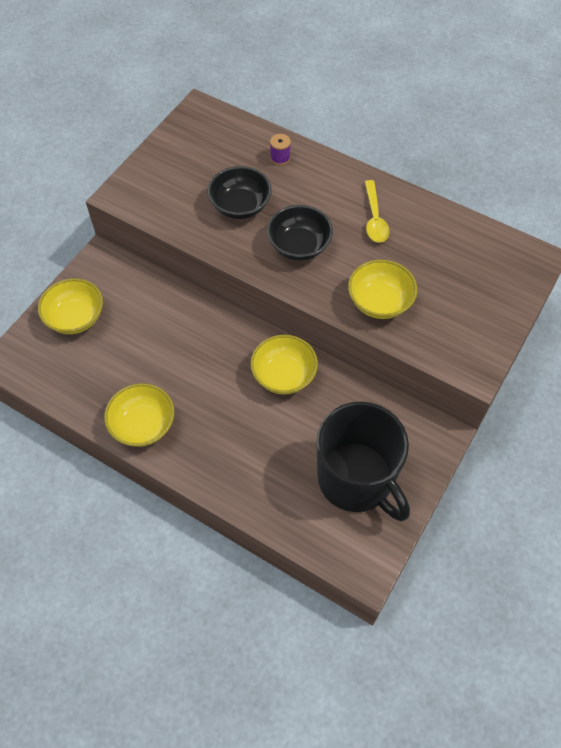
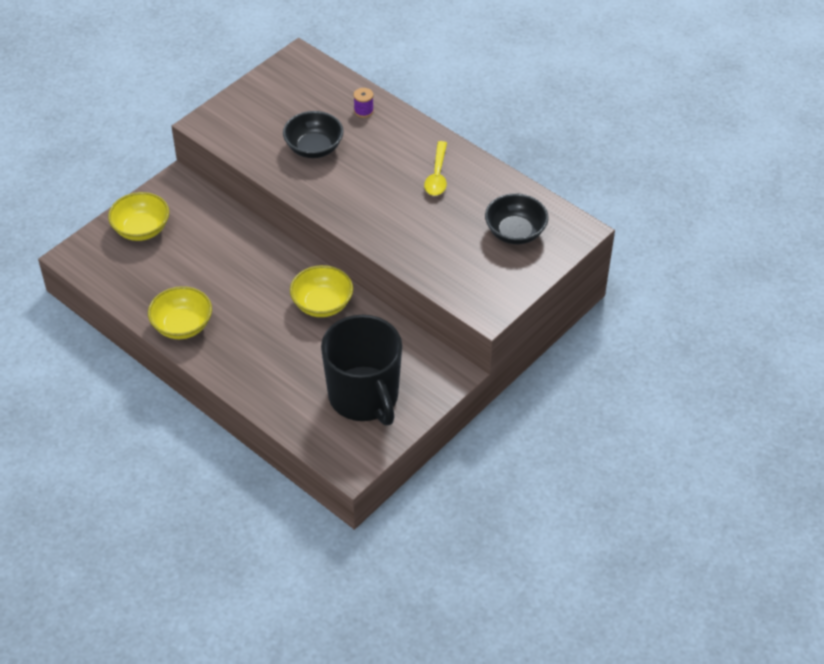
camera: 10 degrees right, 10 degrees down
(299, 246) = (359, 189): black bowl -> black bowl (515, 232)
(379, 302) = (419, 246): yellow bowl -> none

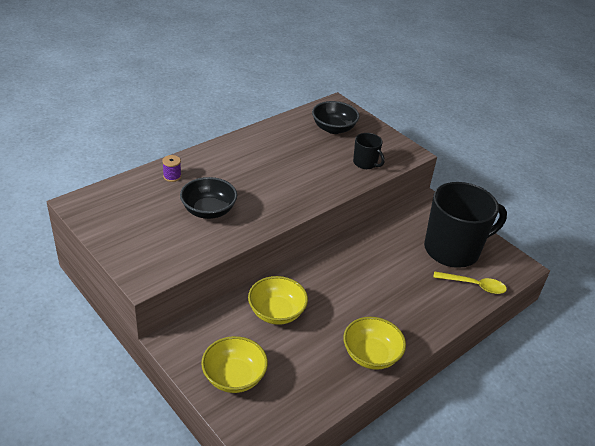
camera: 85 degrees left, 10 degrees down
(322, 304) = (354, 259): yellow bowl -> yellow bowl (276, 312)
(437, 175) = (264, 152): yellow spoon -> yellow spoon (474, 285)
(447, 268) = (365, 163): none -> black mug

